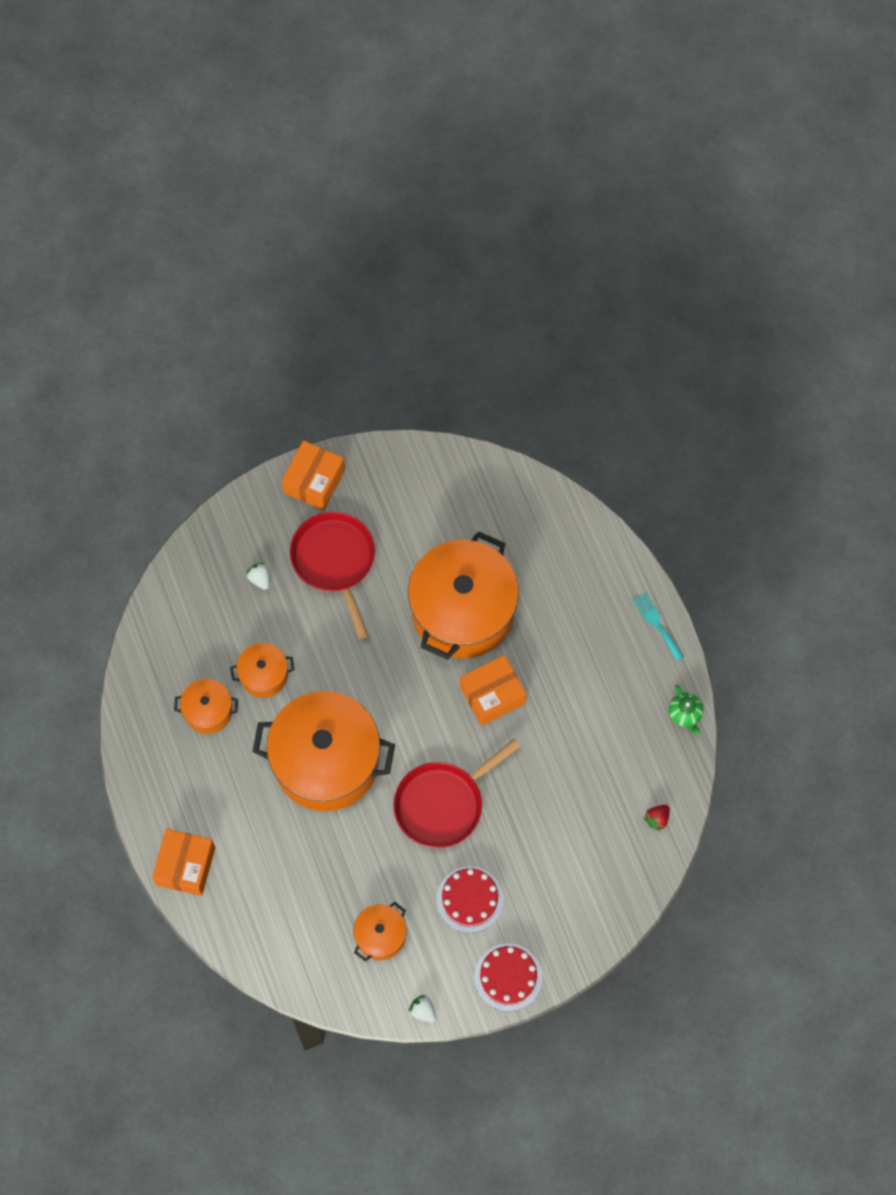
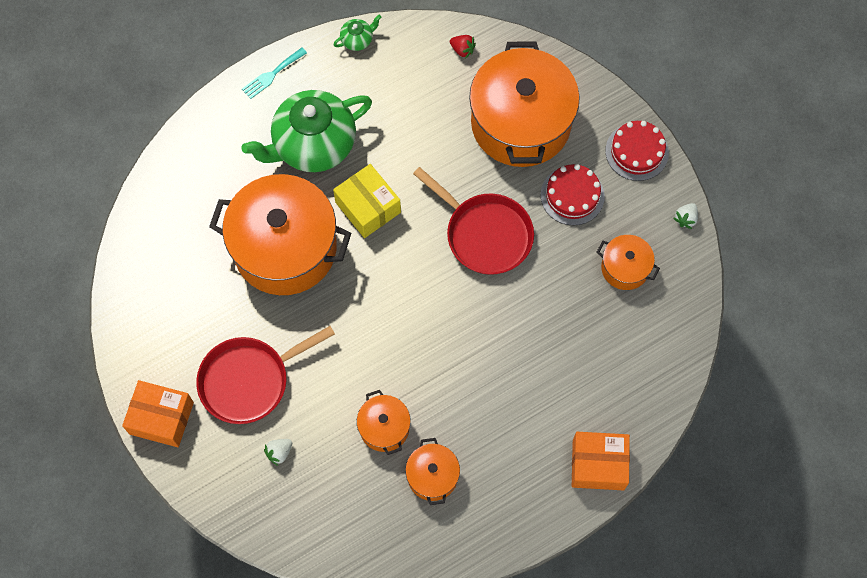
camera: 100 degrees left, 0 degrees up
(326, 761) = (464, 349): orange pot -> orange pot (521, 123)
(492, 695) = (368, 207): orange box -> yellow box
(570, 652) = (313, 145): none -> green teapot

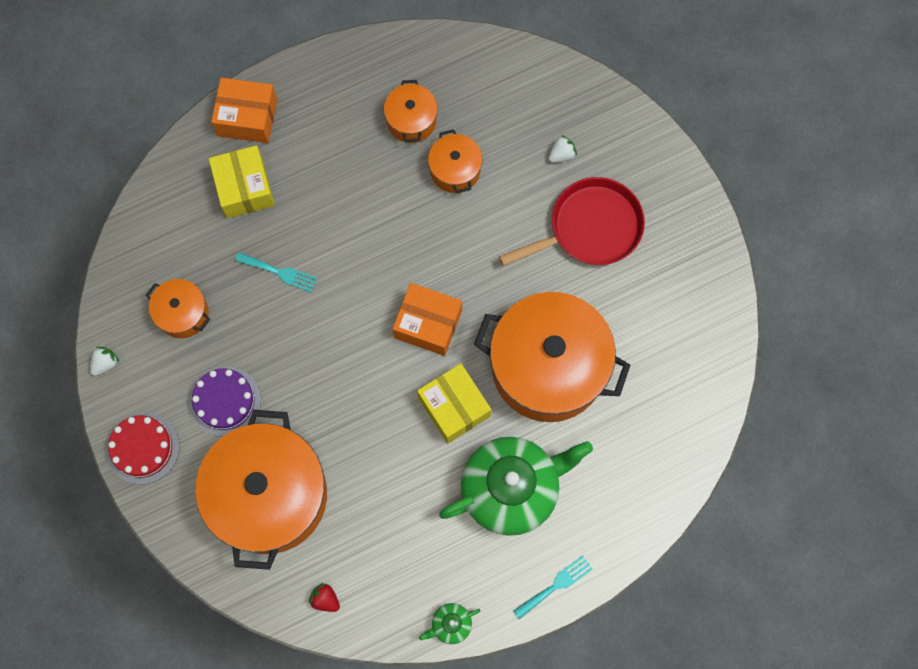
camera: 175 degrees left, 5 degrees up
(161, 418) = (680, 197): orange box -> orange box (428, 324)
(485, 234) = (328, 365): red pan -> none
(541, 313) = (280, 272): none -> turquoise fork
(572, 195) = (225, 401): red cake -> purple cake
(588, 391) = (244, 188): none -> yellow box

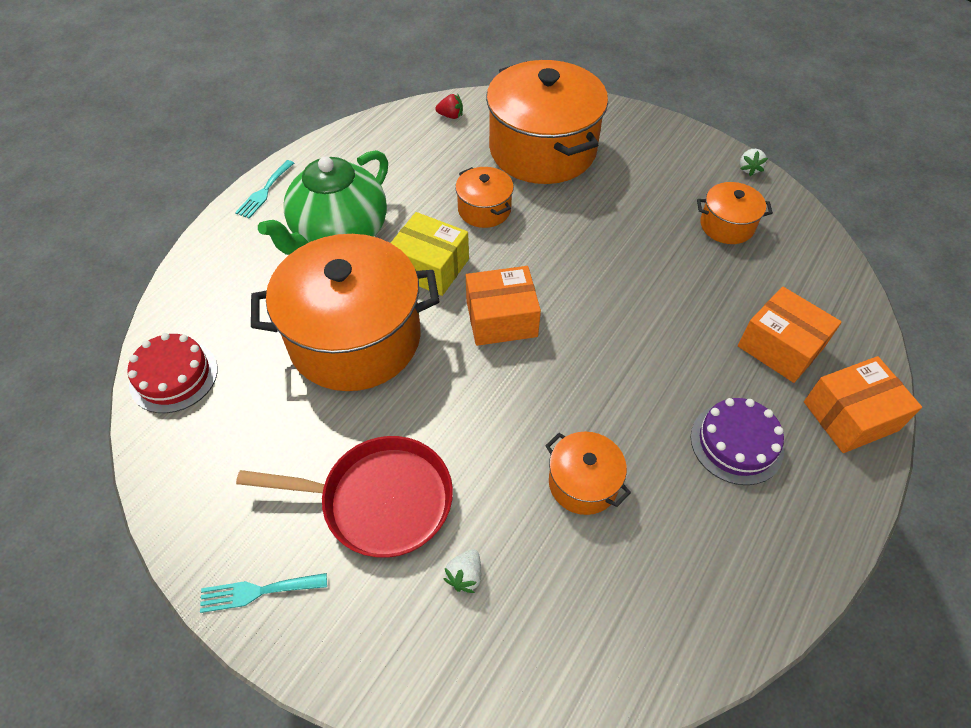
camera: 150 degrees right, 20 degrees down
(143, 448) = (664, 136): red cake -> red cake (174, 376)
(225, 401) = (632, 187): purple cake -> purple cake (736, 443)
(244, 188) = (780, 347): yellow box -> orange box
(280, 272) = (676, 293): turquoise fork -> turquoise fork (257, 591)
(411, 120) = (678, 515): orange pot -> orange pot (484, 209)
(450, 624) = (342, 139): green teapot -> none
(590, 228) = (379, 500): red pan -> red pan turned 120 degrees counterclockwise

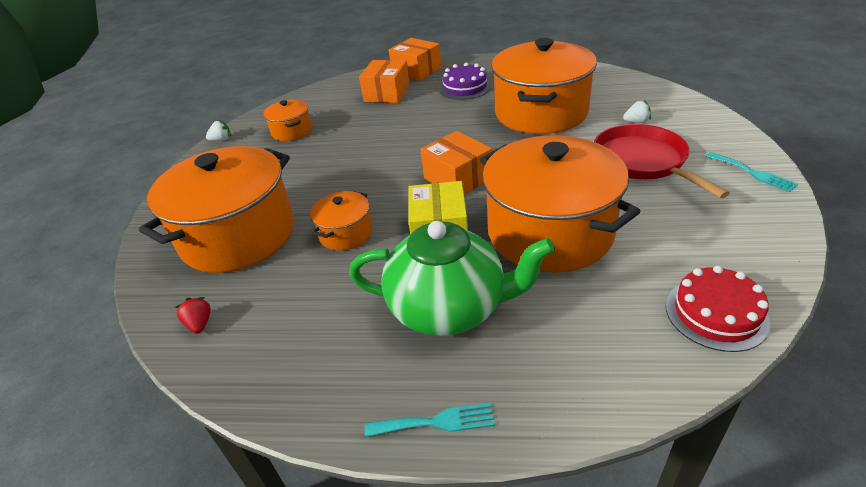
camera: 115 degrees left, 15 degrees down
(583, 483) = (541, 113): orange pot -> orange pot, size x2.16

